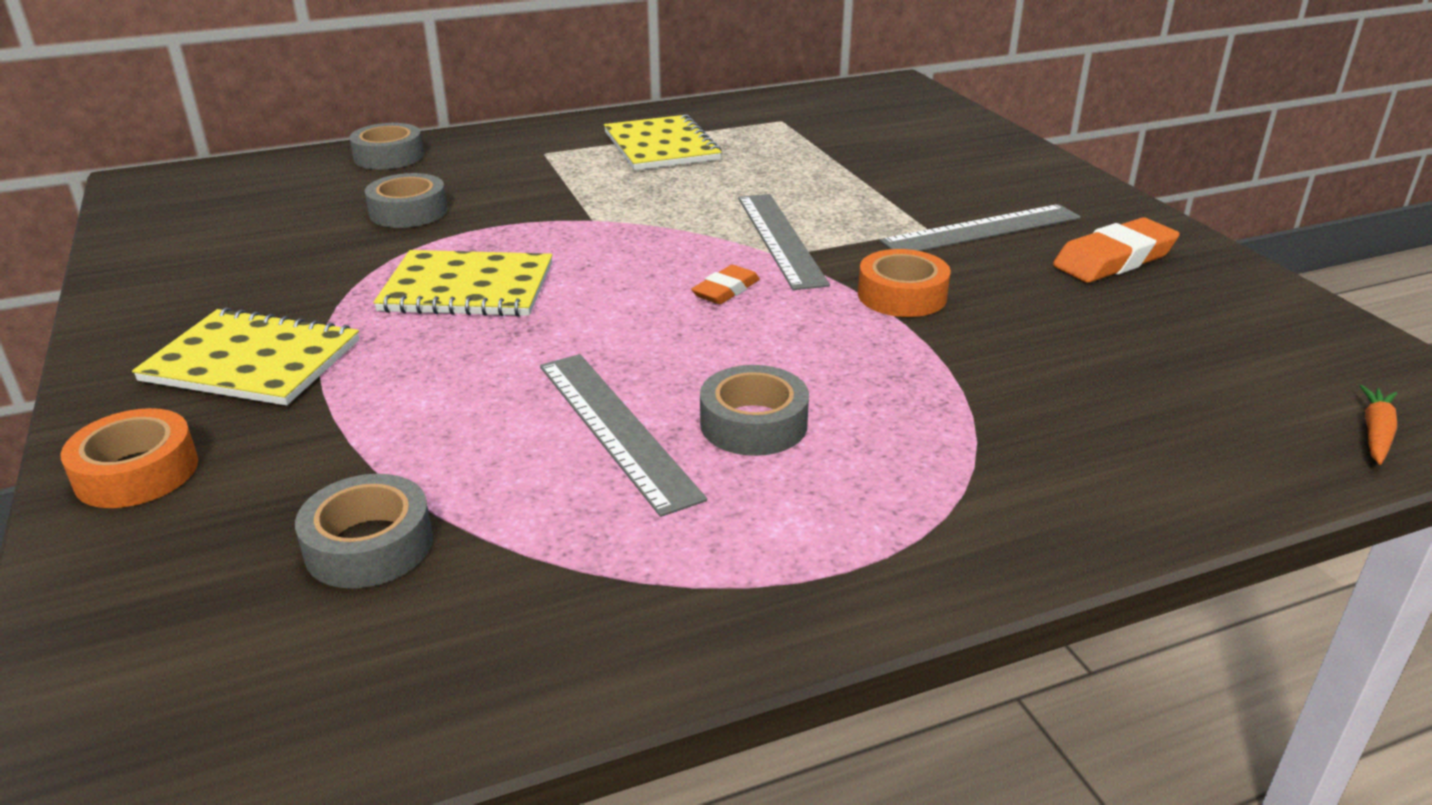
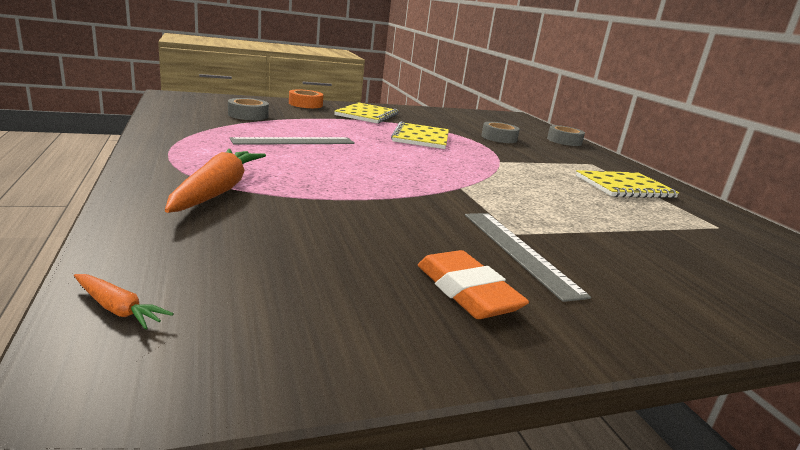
camera: 90 degrees right, 10 degrees down
(726, 290) = (415, 171): orange eraser -> none
(753, 424) = (282, 157): grey tape -> none
(779, 239) = (484, 191): grey ruler -> none
(902, 295) = (404, 205): orange tape -> none
(1006, 453) = (217, 191): none -> orange carrot

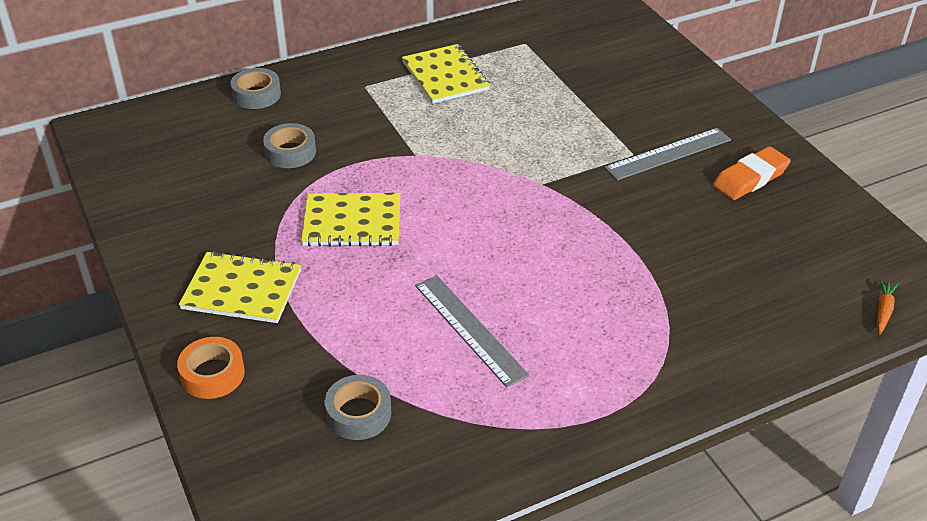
camera: 95 degrees left, 20 degrees up
(217, 191) = (685, 335): orange carrot -> none

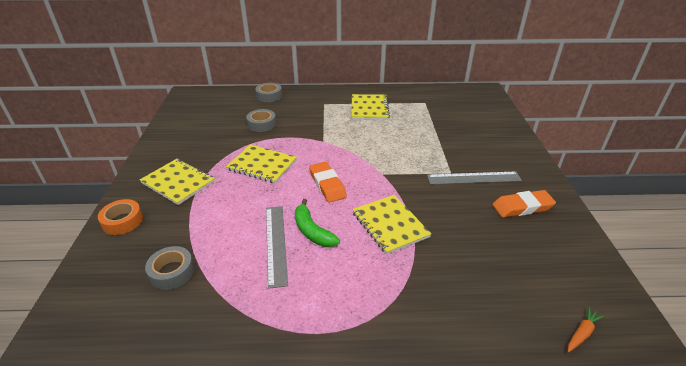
camera: 25 degrees right, 5 degrees down
(475, 224) = (327, 185): none -> orange eraser
(506, 296) = (312, 231): none -> green banana
(601, 255) = (390, 225): none -> yellow notebook

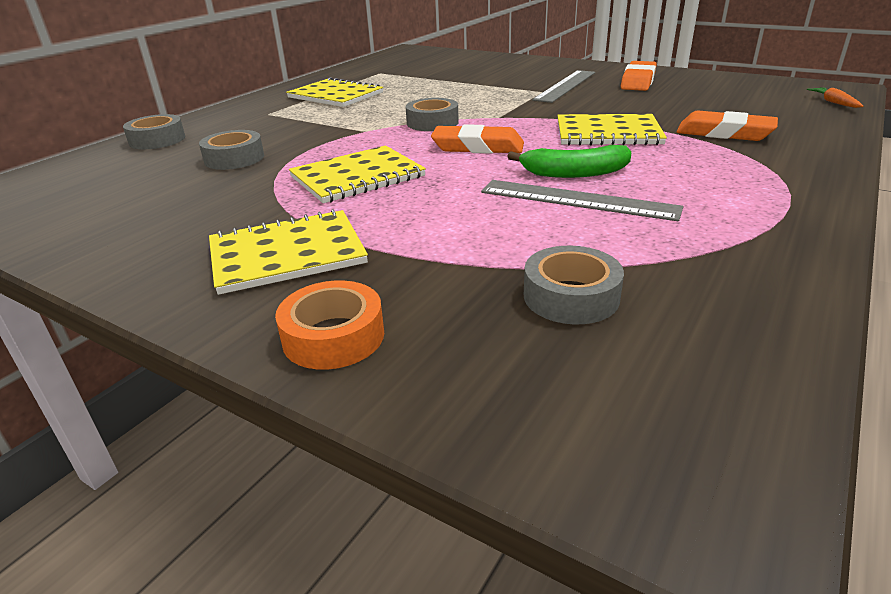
camera: 55 degrees left, 5 degrees down
(353, 155) = (432, 123): none -> grey tape
(435, 278) = (724, 133): none -> orange eraser

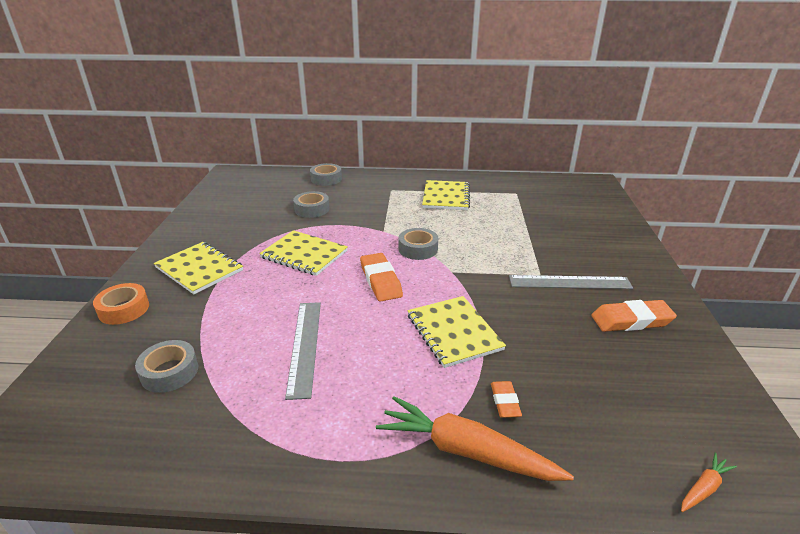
camera: 60 degrees right, 0 degrees up
(574, 173) = (353, 334): green banana -> none
(724, 133) = (505, 402): orange eraser -> orange eraser, size x0.58
(786, 155) = (466, 451): none -> orange carrot

